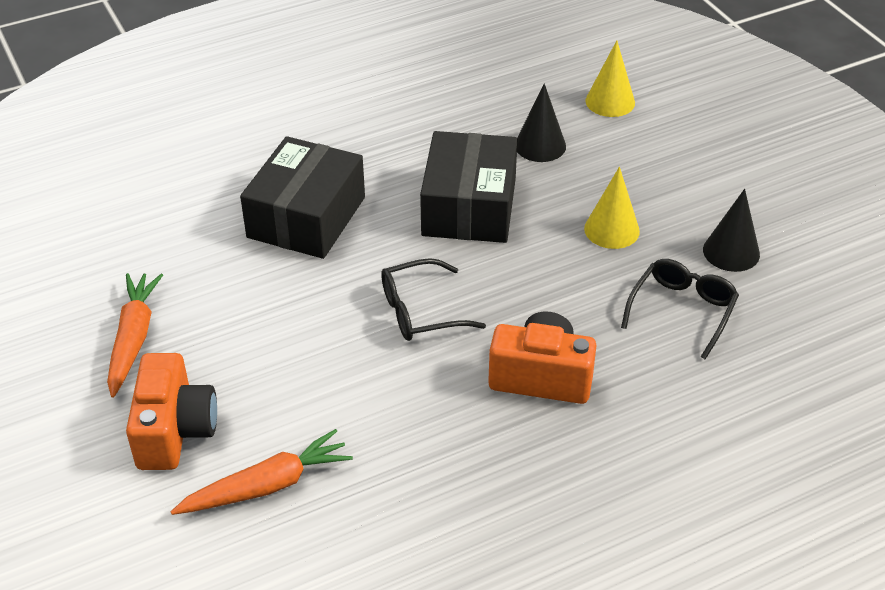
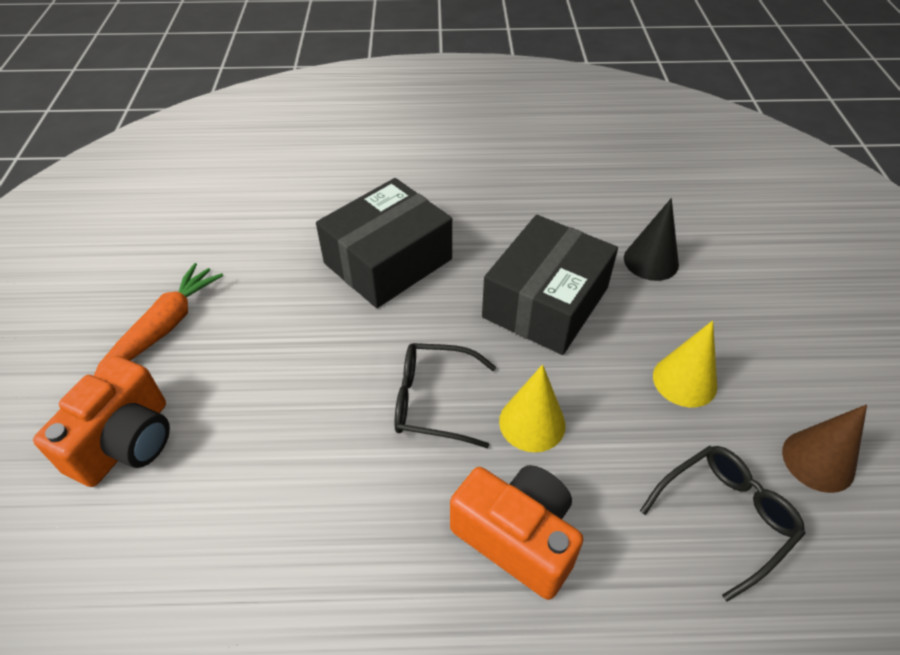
camera: 25 degrees right, 5 degrees up
(266, 486) = (158, 548): orange carrot -> none
(610, 101) = (746, 237): yellow cone -> yellow cone (532, 423)
(731, 252) = (818, 460): black cone -> brown cone

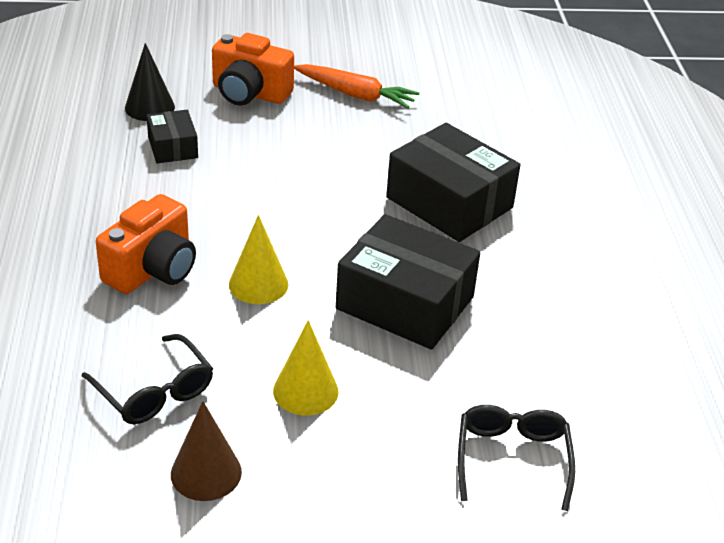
camera: 85 degrees right, 10 degrees down
(244, 534) = (172, 147): none -> black box
(433, 401) = (282, 229): black glasses -> black glasses (512, 459)
(651, 261) = (481, 391): black cone -> black cone (149, 107)

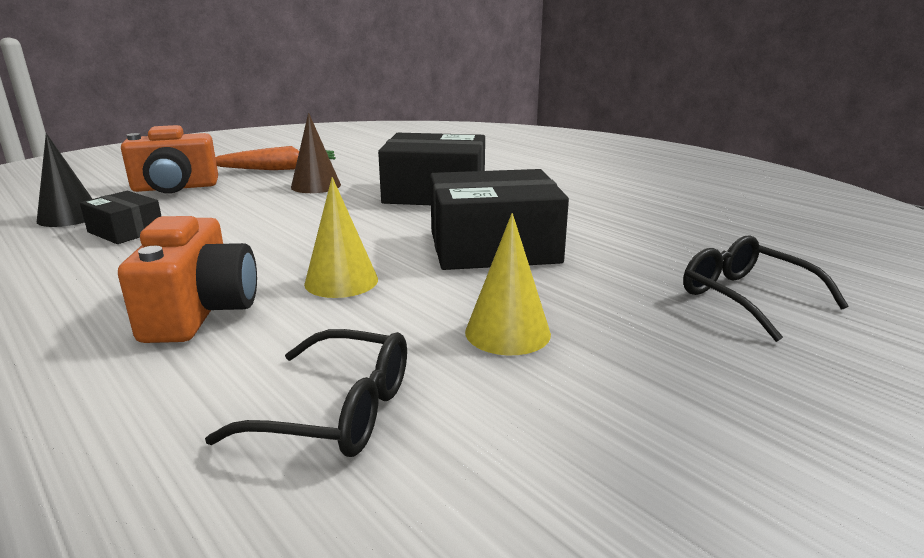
camera: 35 degrees left, 15 degrees down
(206, 473) = (519, 458): brown cone -> brown cone (316, 186)

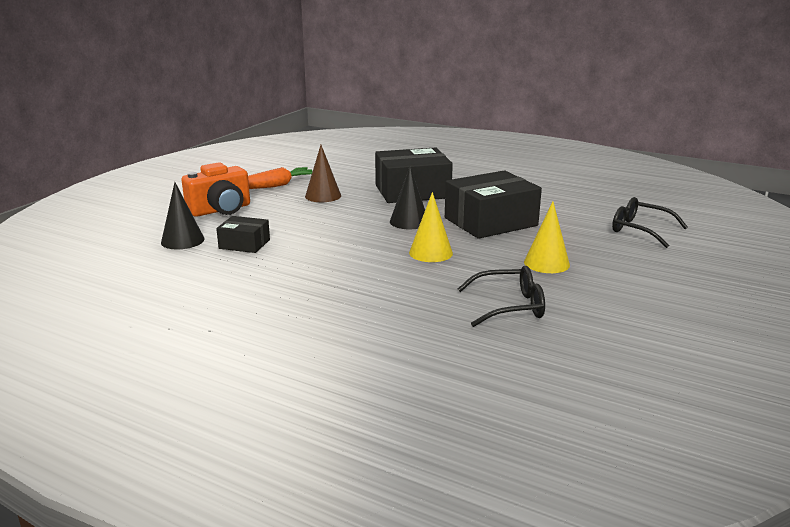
camera: 20 degrees left, 0 degrees up
(200, 312) = (377, 279): orange camera -> none
(375, 231) = (409, 221): none -> black cone

